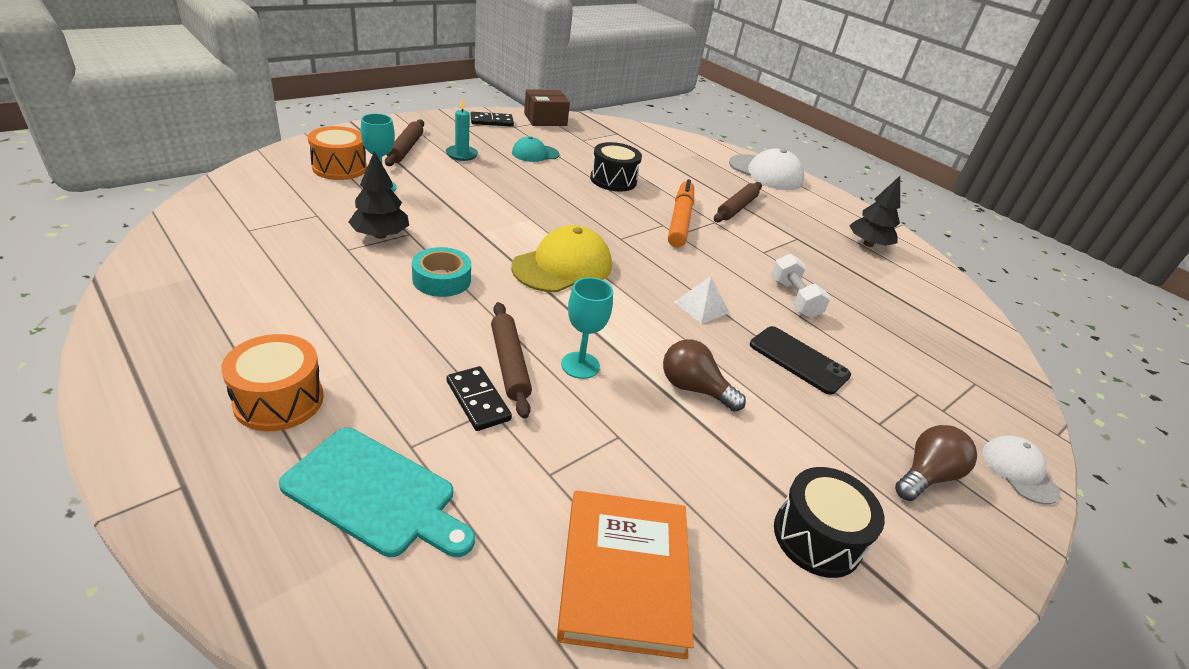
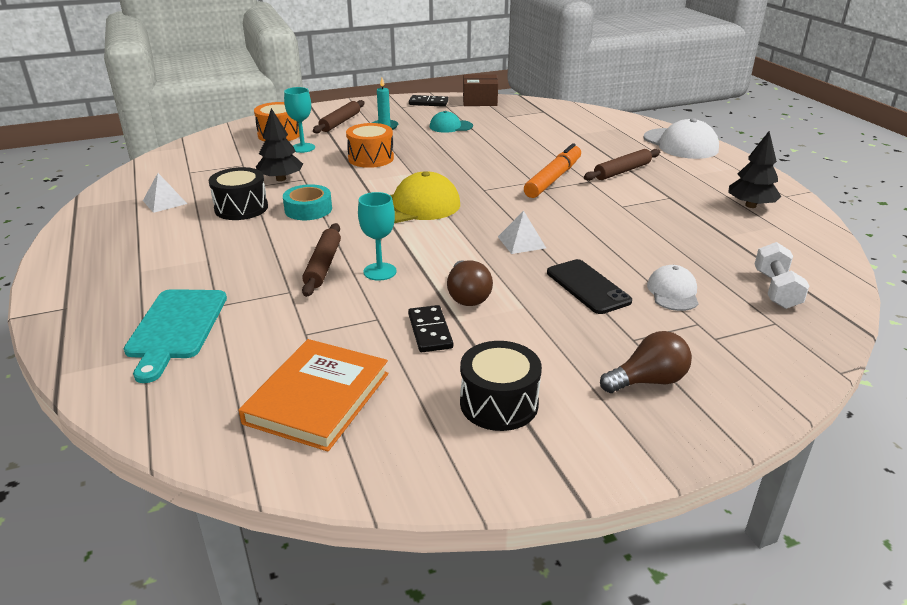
camera: 25 degrees right, 5 degrees down
(240, 281) = (165, 202): none -> white pyramid
(279, 400) = (147, 270): orange drum -> orange drum (371, 158)
(375, 494) = (176, 328): turquoise cutting board -> turquoise cutting board turned 45 degrees clockwise
(478, 400) = (283, 285): black domino -> black domino (430, 331)
(613, 180) = (510, 147): black drum -> black drum (241, 208)
(694, 388) = (467, 296): brown light bulb -> brown light bulb turned 150 degrees counterclockwise
(794, 299) = (623, 243): white dumbbell -> white dumbbell (776, 290)
(1019, 471) = (760, 392): white cap -> white cap (673, 292)

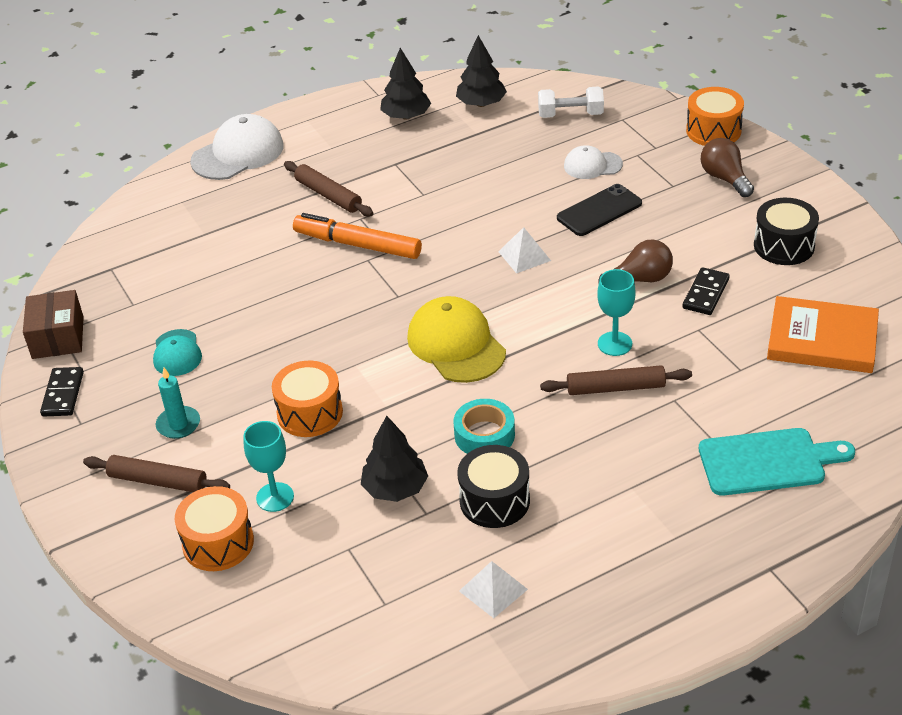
camera: 95 degrees left, 10 degrees up
(430, 331) = (705, 294): black domino -> black domino turned 45 degrees counterclockwise
(762, 390) = (713, 131): none -> orange drum
(784, 242) = (481, 103): none -> black tree

